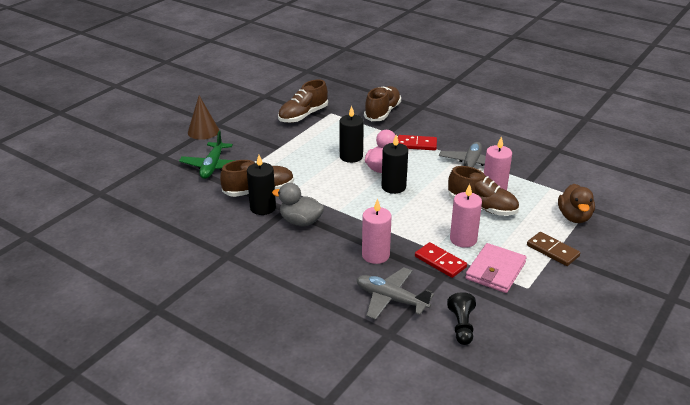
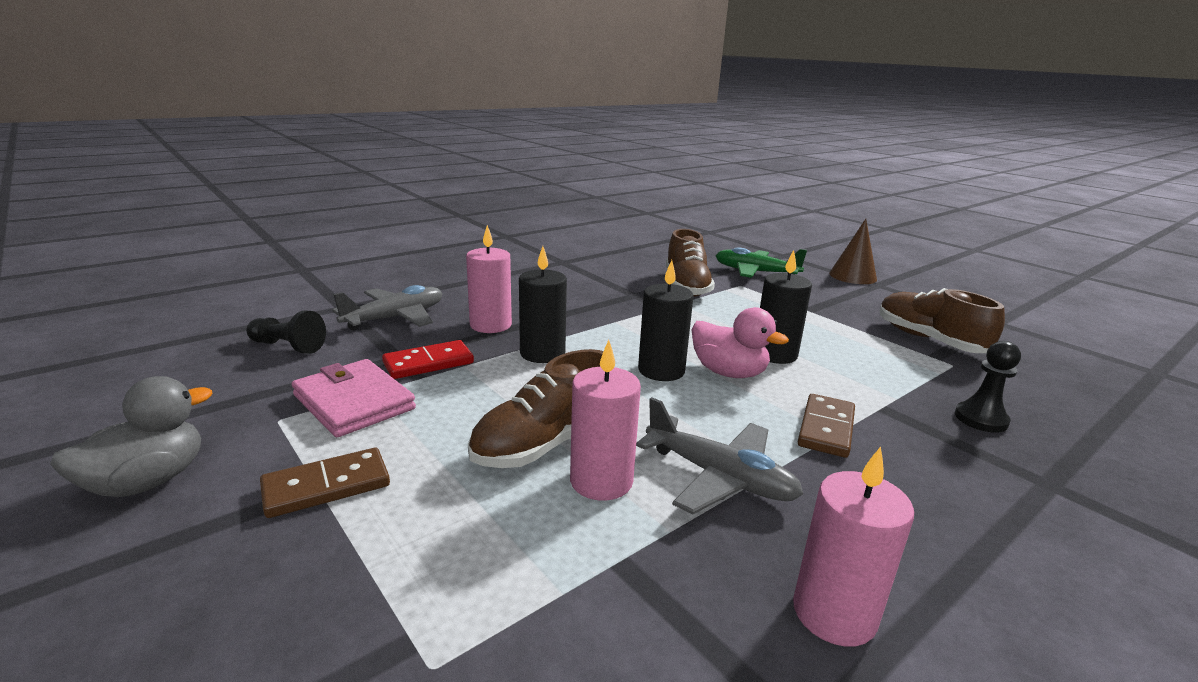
camera: 105 degrees right, 10 degrees down
(263, 208) = (646, 284): black candle -> black candle (542, 353)
(300, 221) = (602, 297): grey duck -> grey duck (147, 482)
(382, 112) = (981, 419): brown shoe -> black pawn
(416, 144) = (826, 428): red domino -> brown domino
(463, 239) = (462, 396): pink candle -> pink candle (834, 613)
(574, 217) = (399, 581): brown duck -> none

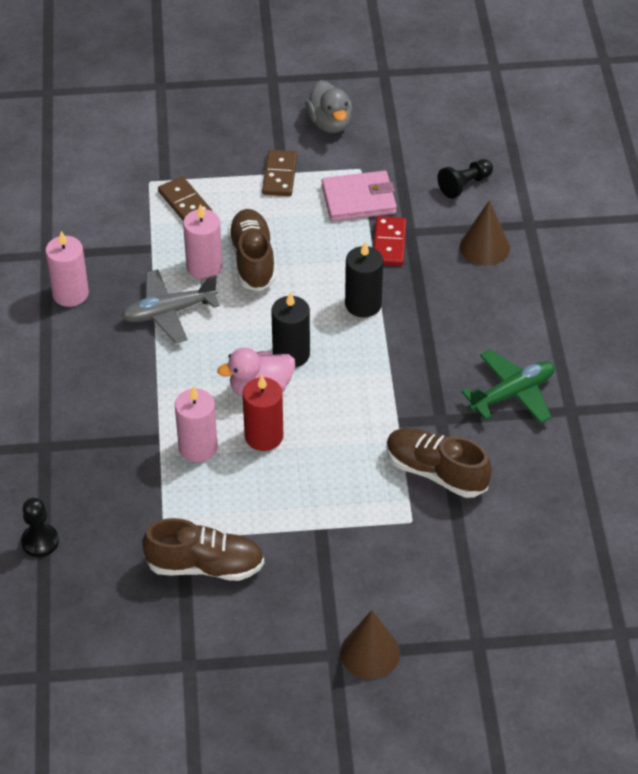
camera: 125 degrees right, 25 degrees up
(395, 318) = (484, 247): grey plane -> brown cone
(490, 325) = (434, 295): pink candle -> pink candle (198, 447)
(755, 272) = (438, 564): green plane -> green plane (512, 394)
(775, 354) = (264, 436): black candle -> red candle
(826, 428) = (165, 389): brown domino -> brown domino (185, 203)
(981, 419) = (106, 478): black pawn -> black pawn (40, 541)

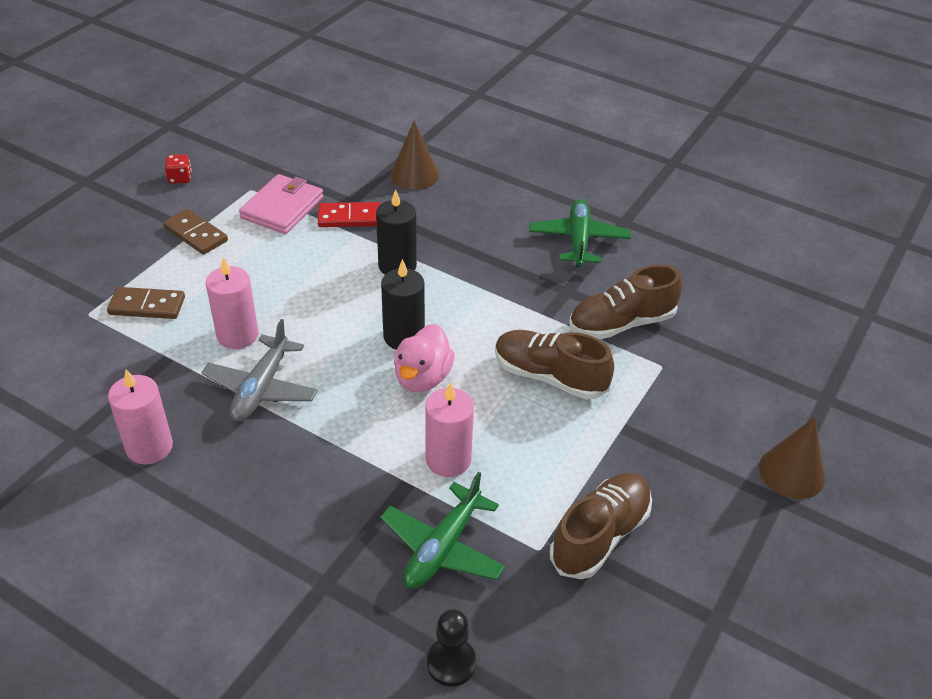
camera: 55 degrees left, 5 degrees down
(122, 487) = (443, 547): none -> green plane
(252, 260) = (268, 301): brown shoe -> brown shoe (549, 377)
(264, 436) = (480, 406): red candle -> none
(330, 123) = (180, 178): grey duck -> red dice
(389, 243) = (350, 217): red domino -> red domino turned 45 degrees counterclockwise
(464, 185) = (340, 151): black pawn -> none

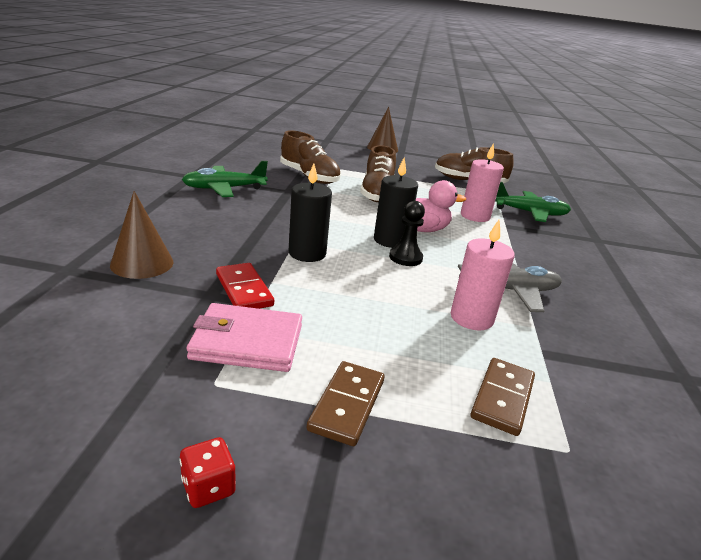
camera: 115 degrees left, 15 degrees down
(147, 306) = (502, 398): brown domino -> brown domino turned 45 degrees clockwise
(149, 447) = (628, 329): pink candle -> none
(451, 663) = (578, 206): black pawn -> black pawn (405, 257)

